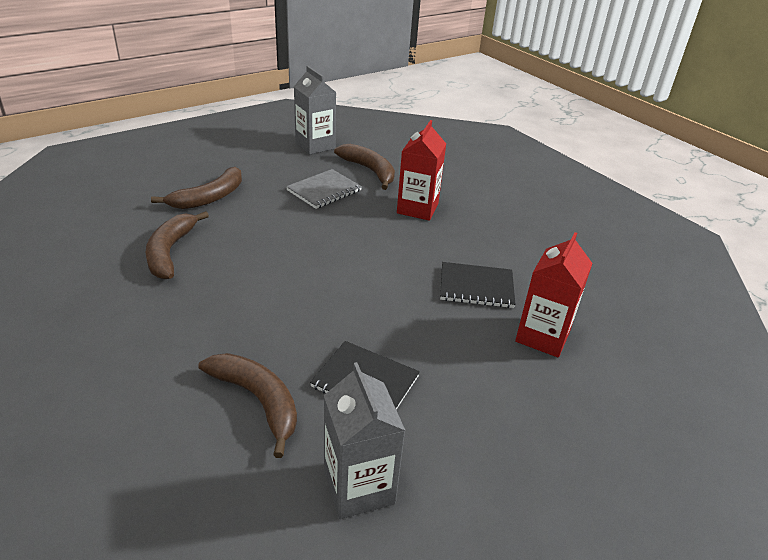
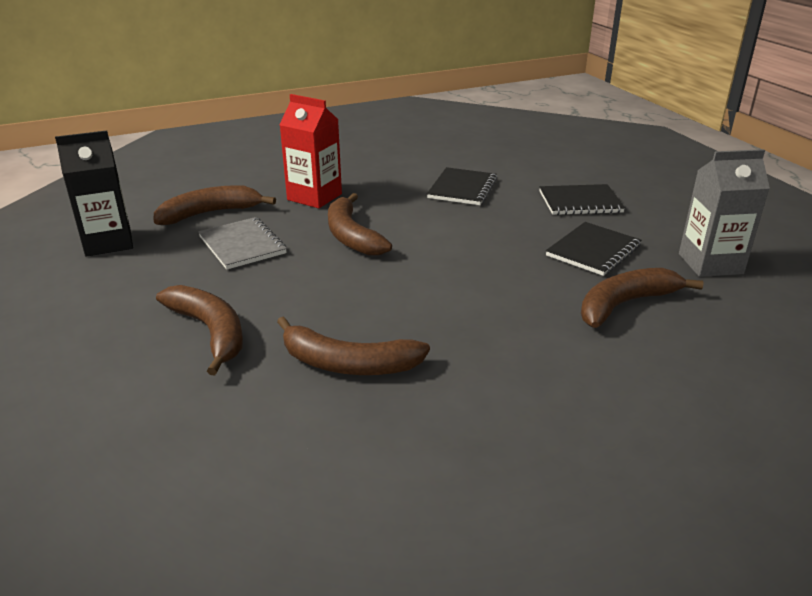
camera: 75 degrees left, 5 degrees down
(315, 145) = (108, 243): grey carton -> black carton
(352, 234) = (351, 236): none -> brown banana
(484, 375) = (580, 202): none -> black notebook
(542, 336) = (532, 174): red carton -> none

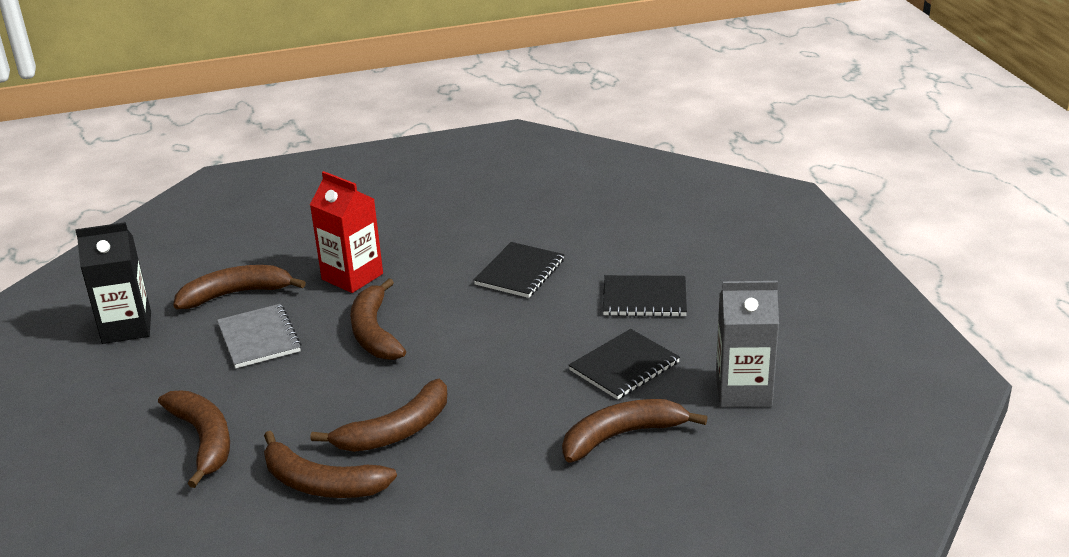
camera: 10 degrees right, 0 degrees up
(405, 313) = (396, 431): none -> brown banana

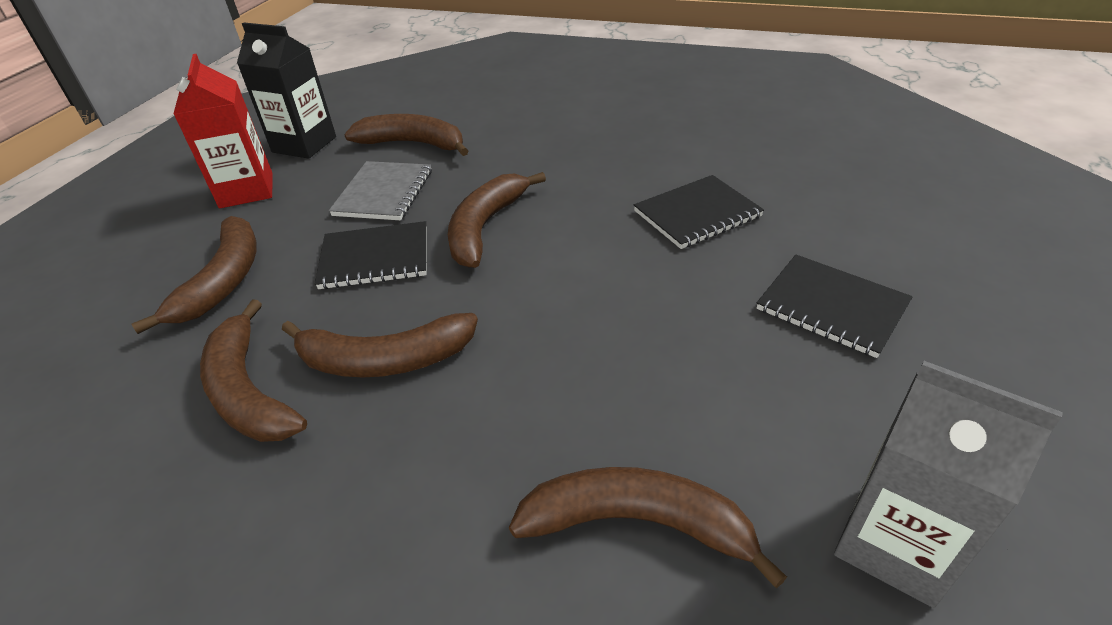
camera: 35 degrees right, 10 degrees up
(352, 276) = (525, 160): red carton -> red carton (246, 190)
(624, 366) = (729, 401): black notebook -> black notebook (375, 258)

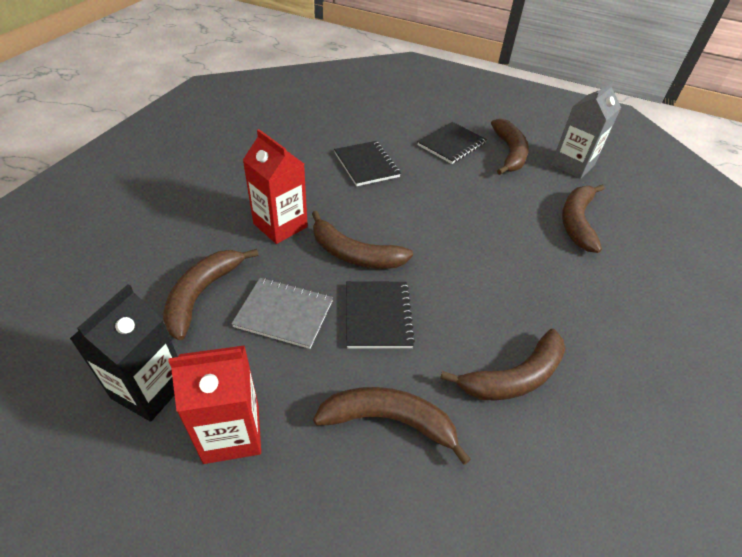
camera: 90 degrees left, 5 degrees up
(384, 360) = (485, 306): brown banana -> brown banana (509, 153)
(530, 167) = (280, 225): none -> red carton

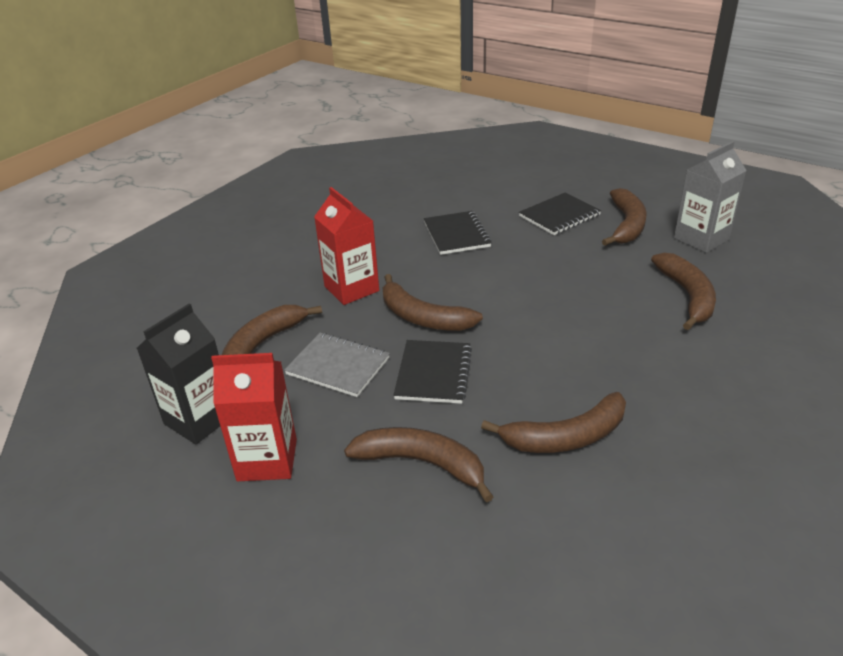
camera: 15 degrees right, 10 degrees down
(577, 222) = (687, 296): brown banana -> brown banana turned 150 degrees clockwise

